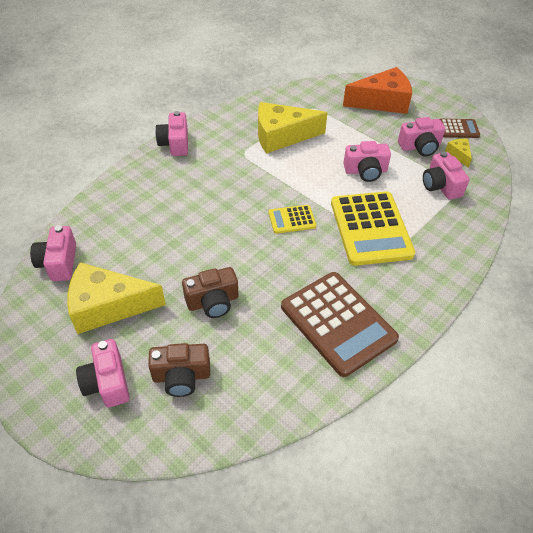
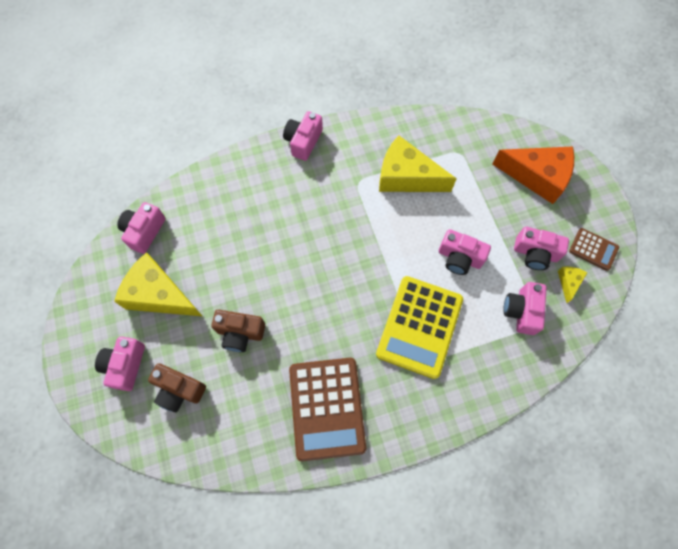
camera: 30 degrees right, 20 degrees up
(292, 219) = (355, 281): yellow calculator -> none

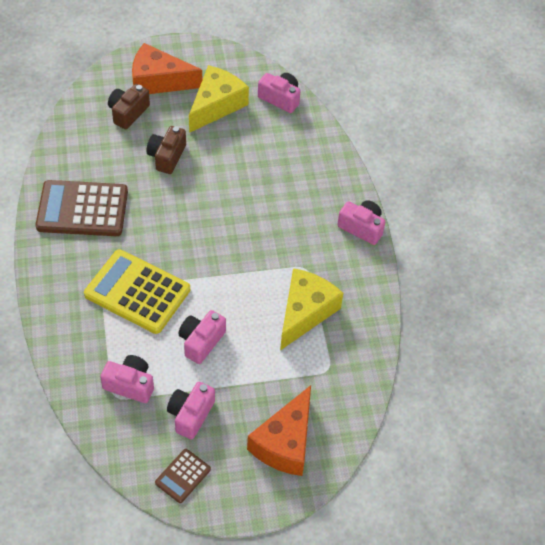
camera: 95 degrees right, 15 degrees down
(125, 365) = (158, 81): pink camera -> orange cheese
(568, 282) = (150, 439): yellow cheese -> none

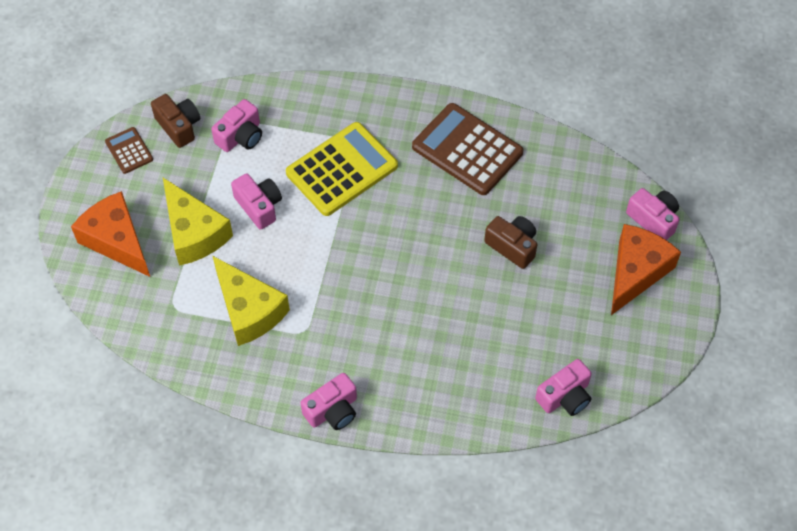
camera: 115 degrees right, 5 degrees up
(82, 209) = (467, 150): brown calculator -> brown calculator turned 75 degrees counterclockwise
(128, 113) = (593, 227): brown camera -> brown camera (179, 126)
(190, 415) = (185, 174): pink camera -> pink camera (653, 220)
(216, 105) = (576, 321): yellow cheese -> yellow cheese (194, 233)

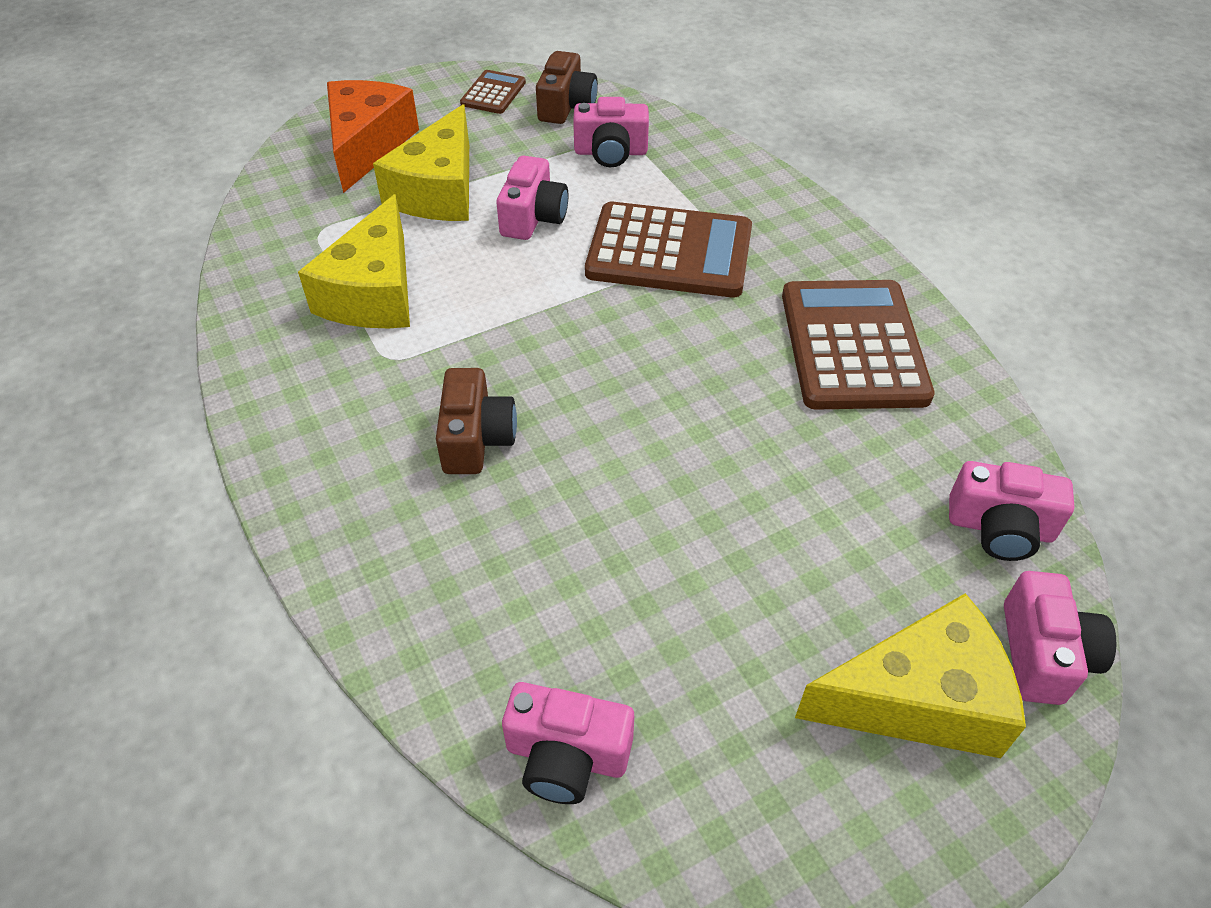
camera: 50 degrees right, 10 degrees down
(332, 410) = (284, 462): pink camera -> pink camera (1000, 528)
(342, 170) = (669, 252): yellow calculator -> brown calculator
(512, 246) = (765, 494): brown camera -> brown camera (476, 439)
(636, 272) = (918, 699): orange cheese -> yellow cheese

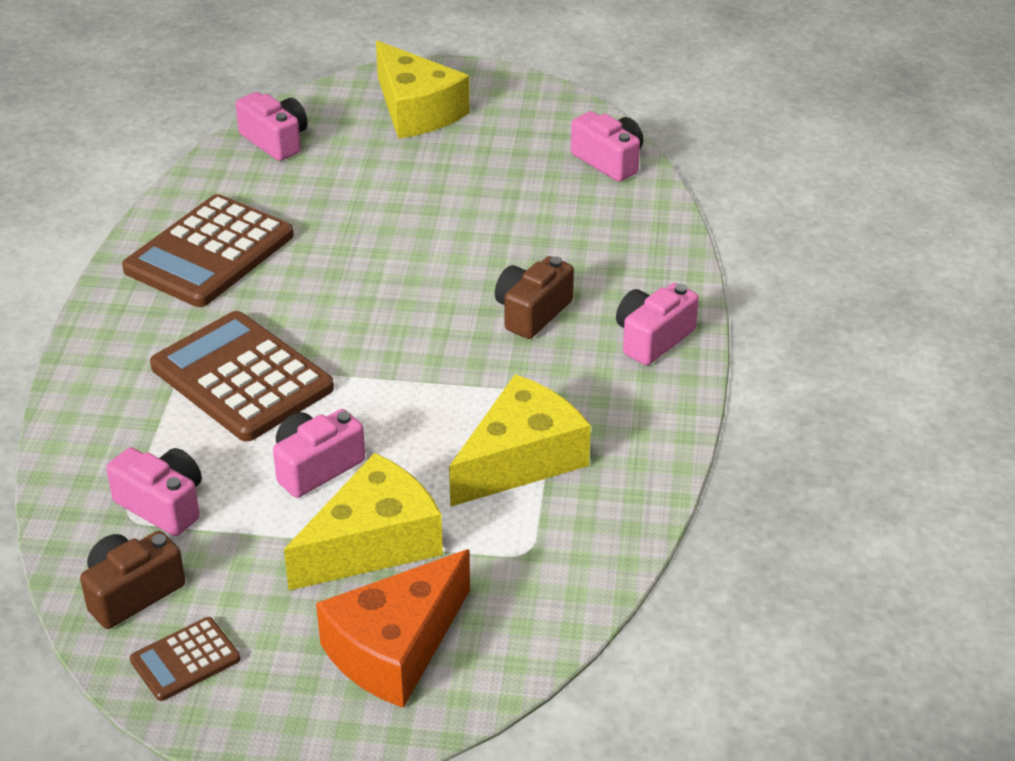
camera: 145 degrees left, 10 degrees down
(918, 699) = (416, 110): yellow cheese -> yellow cheese turned 150 degrees counterclockwise
(1043, 654) = (334, 98): pink camera -> pink camera (653, 338)

